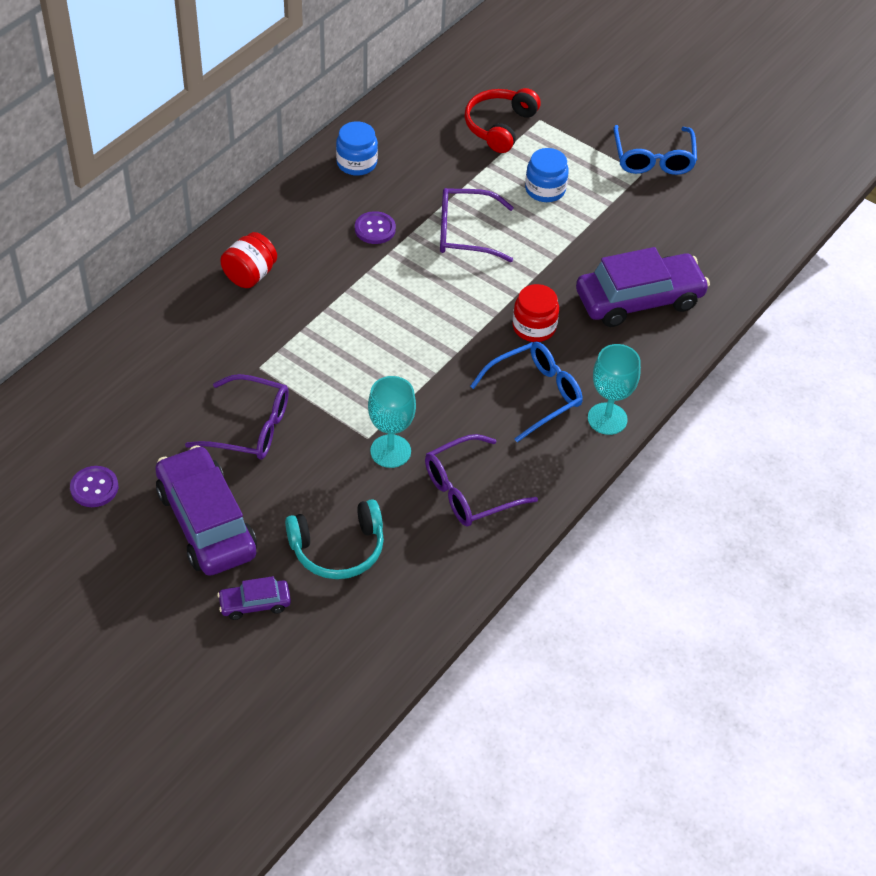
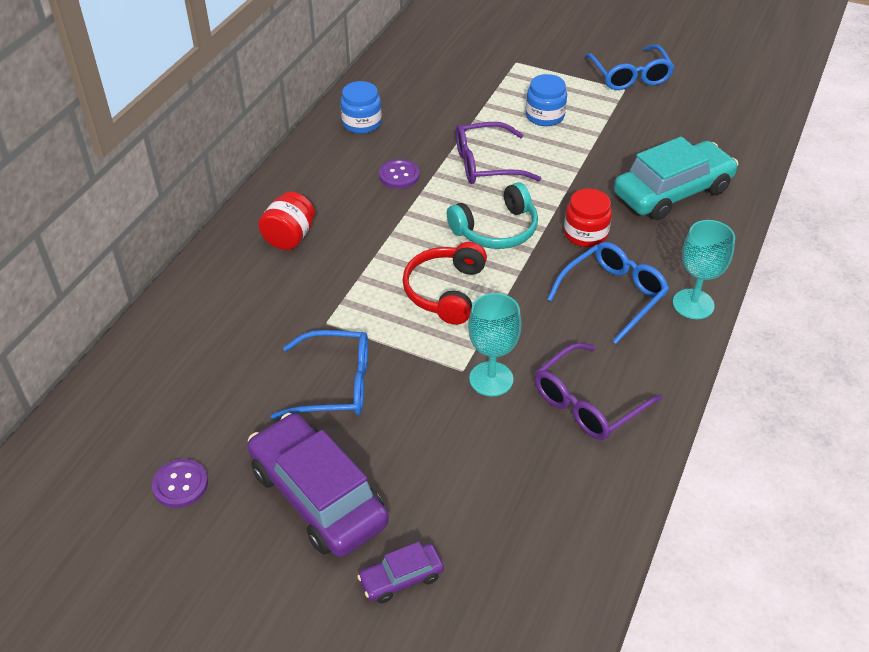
camera: 10 degrees left, 5 degrees down
(250, 428) = (336, 385): purple glasses -> blue glasses
(338, 549) = (473, 494): turquoise headphones -> turquoise headphones (496, 230)
(499, 126) = (482, 73): red headphones -> red headphones (445, 291)
(639, 300) = (672, 192): purple car -> turquoise car

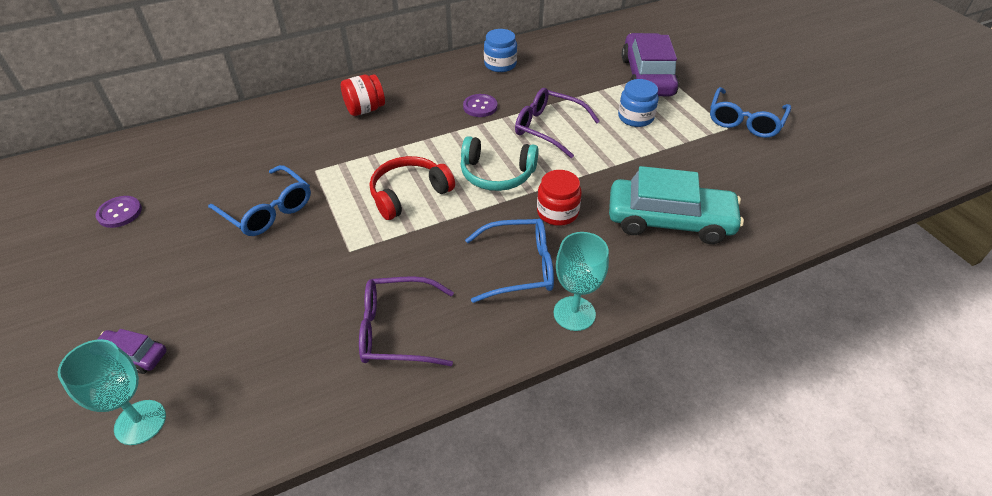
camera: 40 degrees right, 0 degrees up
(318, 496) = (166, 270): purple car -> purple car (647, 77)
(491, 379) = (358, 269): turquoise goblet -> turquoise goblet (140, 422)

